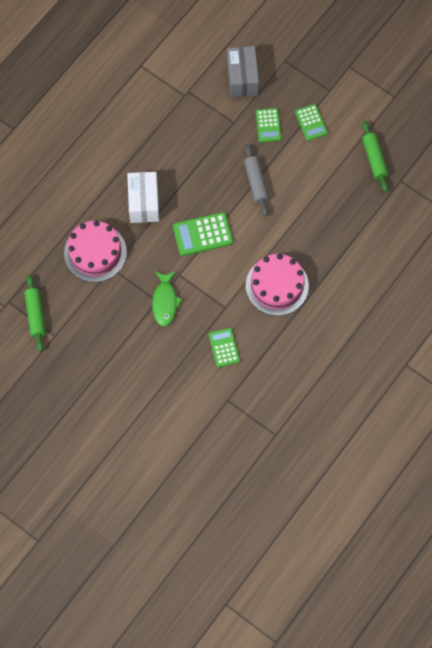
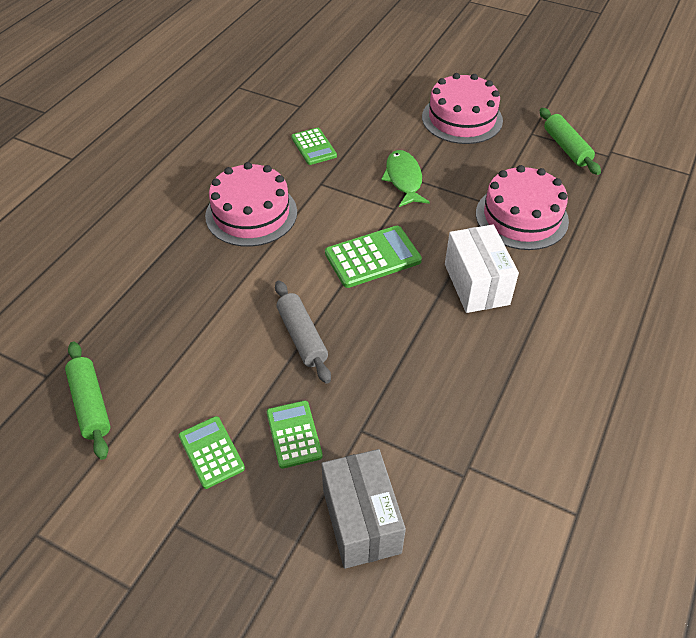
camera: 170 degrees right, 20 degrees down
(102, 362) = (462, 118): none -> pink cake

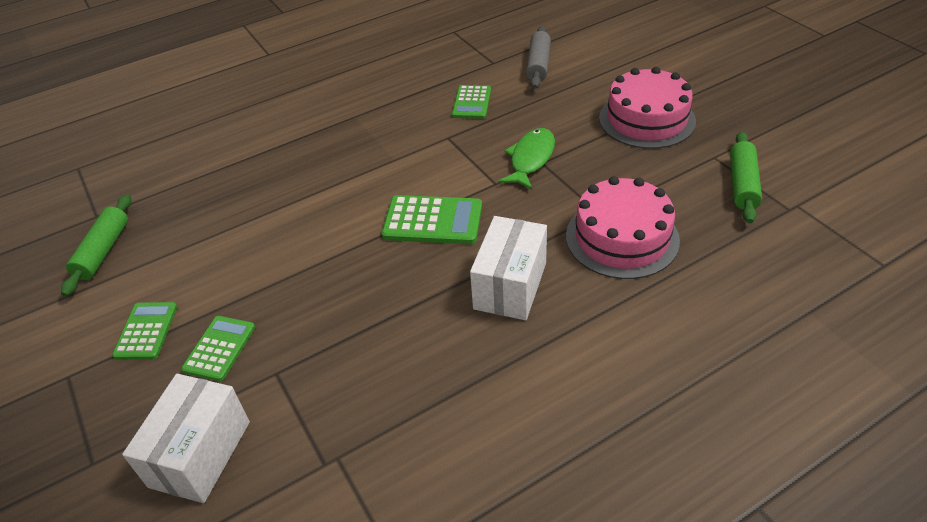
camera: 35 degrees right, 5 degrees down
(251, 214) = (363, 144): pink cake -> none
(302, 337) = (305, 267): grey rolling pin -> grey rolling pin (538, 65)
(361, 520) = (200, 454): grey box -> white box

